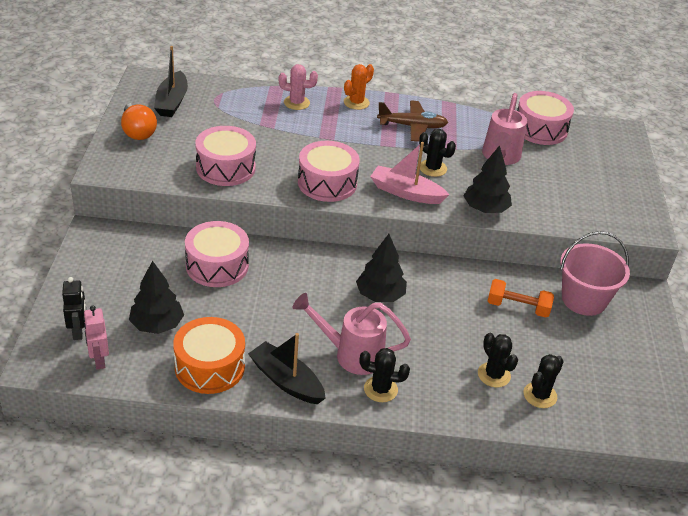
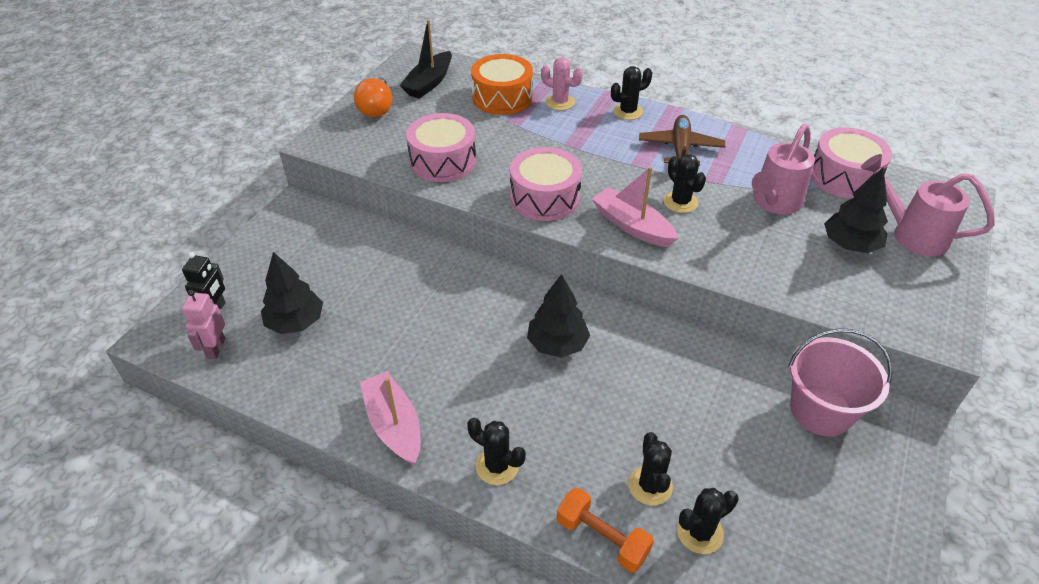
camera: 25 degrees right, 5 degrees up
(209, 367) = (321, 385): orange drum -> orange drum (502, 97)
(217, 265) = (395, 268): pink drum -> none
(286, 381) = (394, 425): black boat -> pink boat
(351, 354) = (485, 411): pink watering can -> pink watering can (910, 234)
(356, 102) = (628, 112): orange cactus -> black cactus
(412, 126) = (680, 148): brown plane -> brown plane turned 105 degrees counterclockwise
(485, 209) = (723, 265): black tree -> black tree (850, 245)
(518, 307) = (724, 400): orange dumbbell -> orange dumbbell (602, 538)

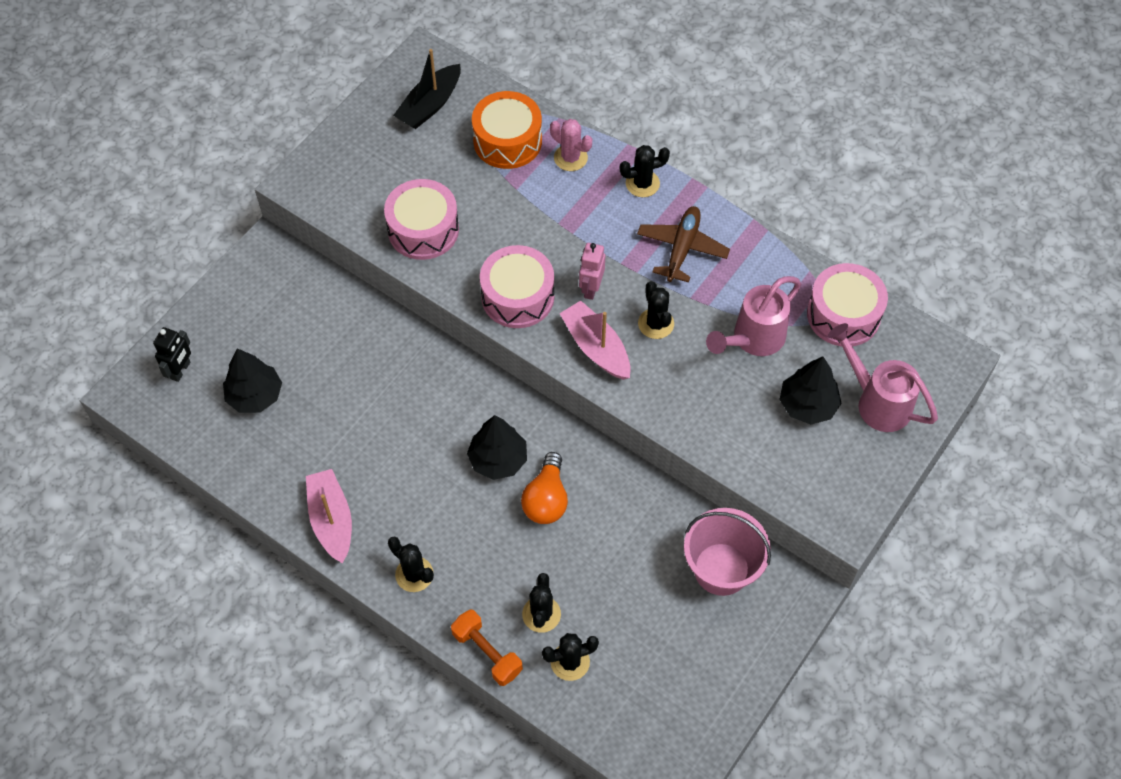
camera: 10 degrees right, 15 degrees up
(216, 348) = (179, 413): pink robot -> pink robot (591, 288)
(376, 108) = (365, 139): orange light bulb -> orange light bulb (546, 499)

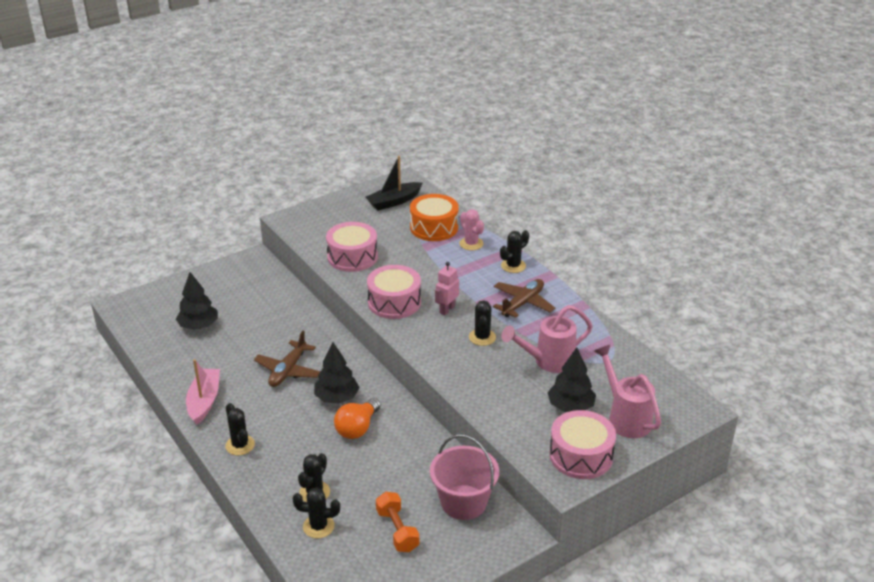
camera: 20 degrees right, 25 degrees down
(181, 370) = (161, 303): black robot -> none
(414, 435) = (288, 370): none -> brown plane
(487, 652) = (262, 504): orange dumbbell -> orange dumbbell (397, 530)
(596, 347) = (432, 340): pink boat -> none
(642, 183) = (513, 266): black cactus -> black cactus turned 45 degrees counterclockwise
(843, 315) = (623, 364): pink drum -> pink drum (581, 456)

